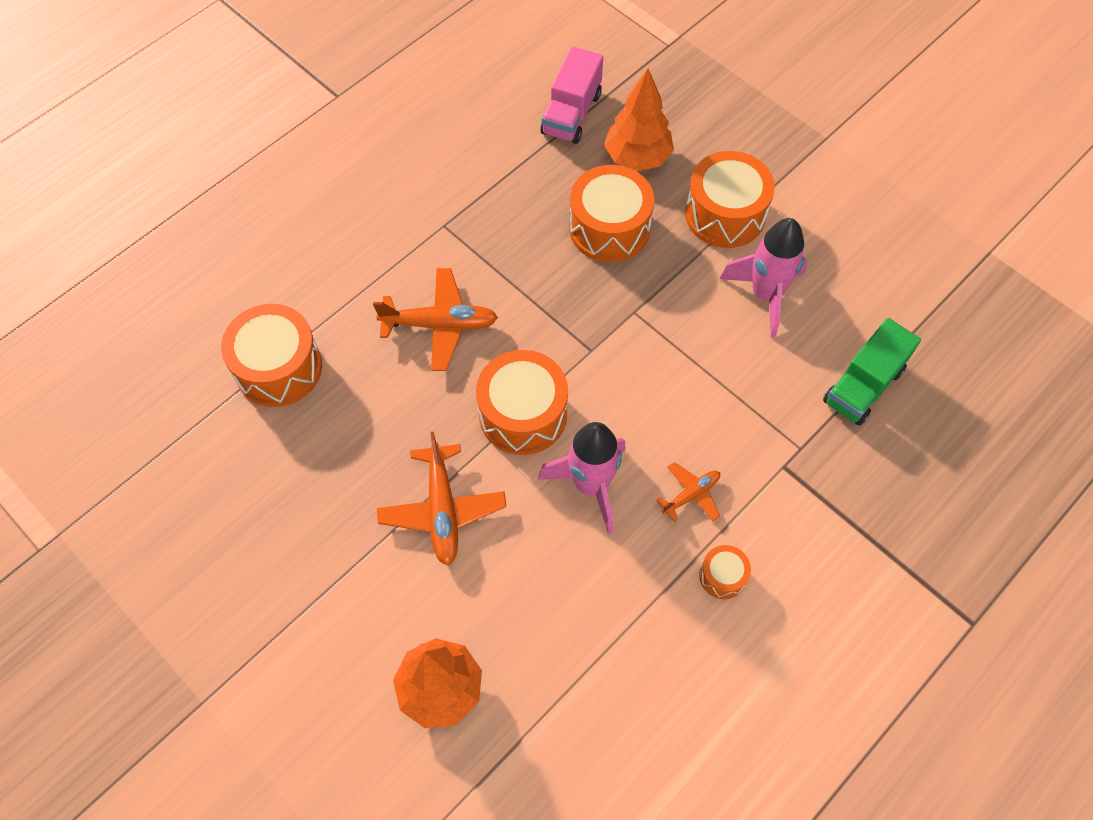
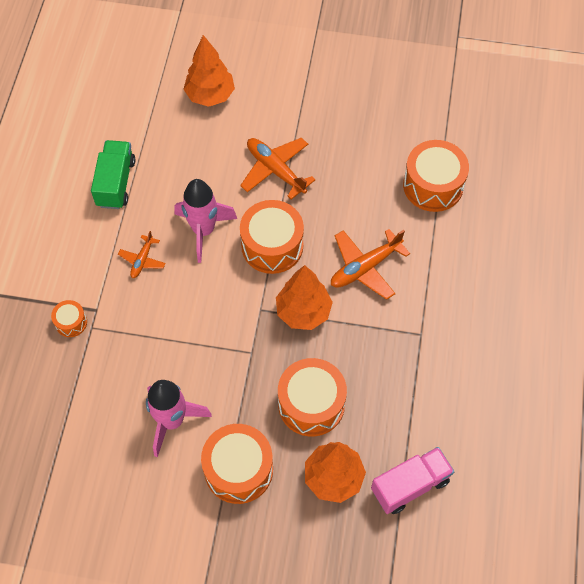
camera: 145 degrees right, 0 degrees up
(546, 319) = (303, 312): none -> orange tree
(571, 114) = (410, 485): pink truck -> pink truck turned 75 degrees clockwise
(722, 576) = (98, 227): orange drum -> orange drum (71, 322)
(863, 386) = (71, 394): green truck -> green truck (116, 183)

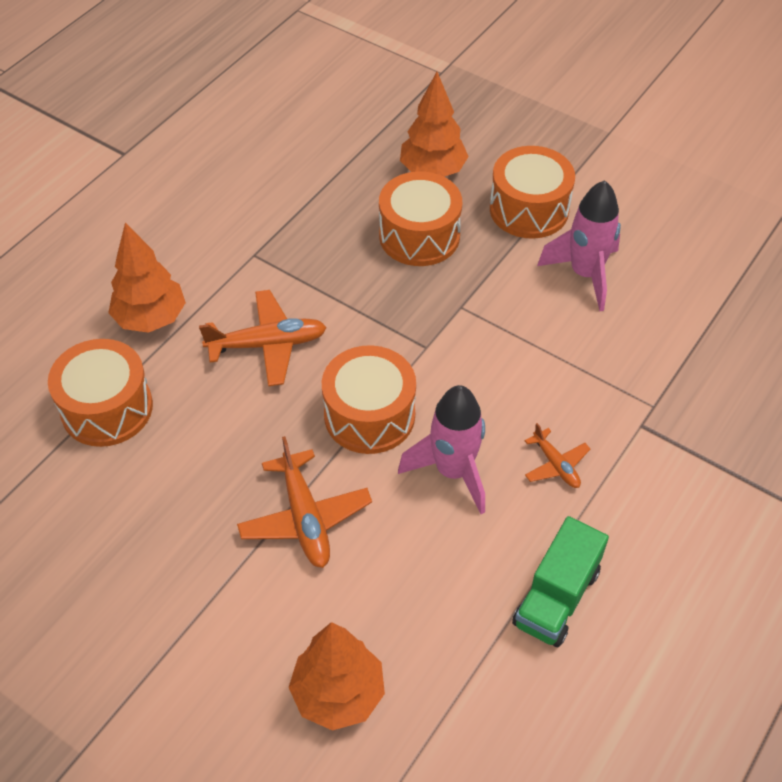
camera: 155 degrees left, 10 degrees down
(71, 322) = (680, 422): orange drum -> none
(142, 260) = (556, 465): orange plane -> orange plane turned 105 degrees clockwise
(303, 312) = (374, 325): orange tree -> orange tree (151, 318)
(410, 485) = (360, 141): pink truck -> none

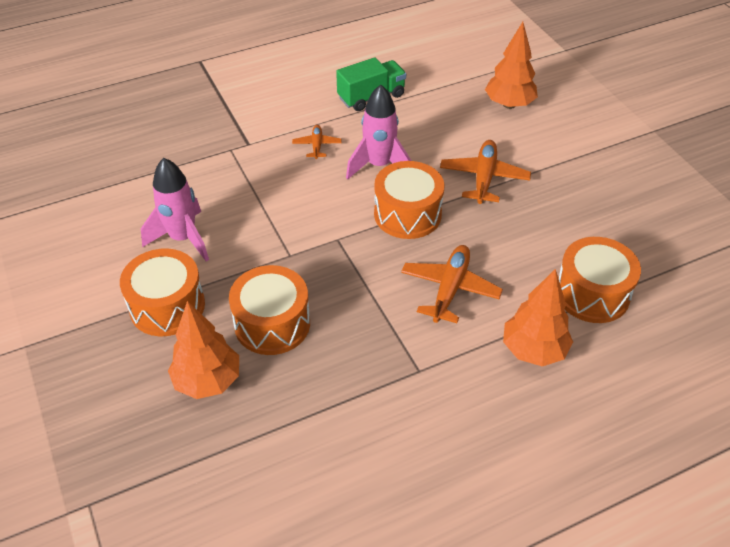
camera: 150 degrees left, 5 degrees down
(267, 344) = (450, 289): orange plane -> orange plane turned 90 degrees clockwise

